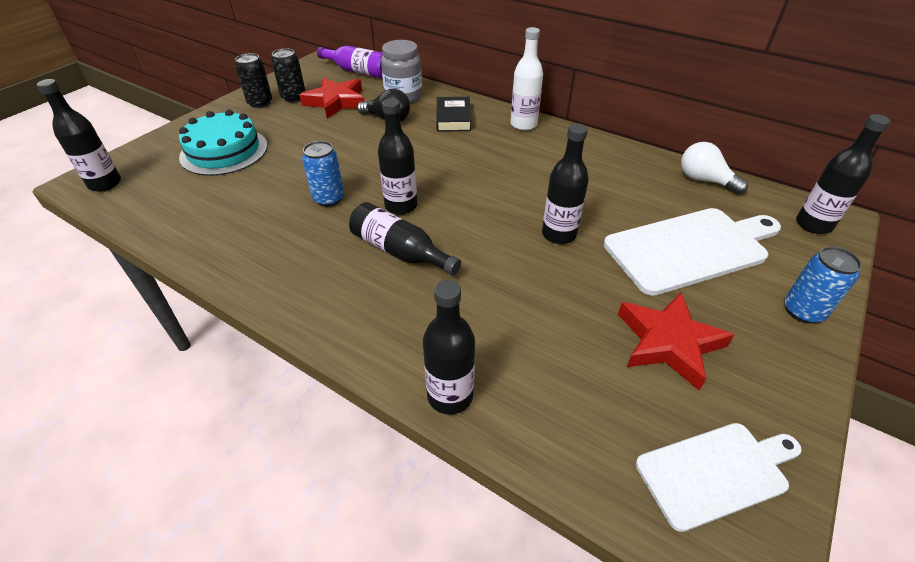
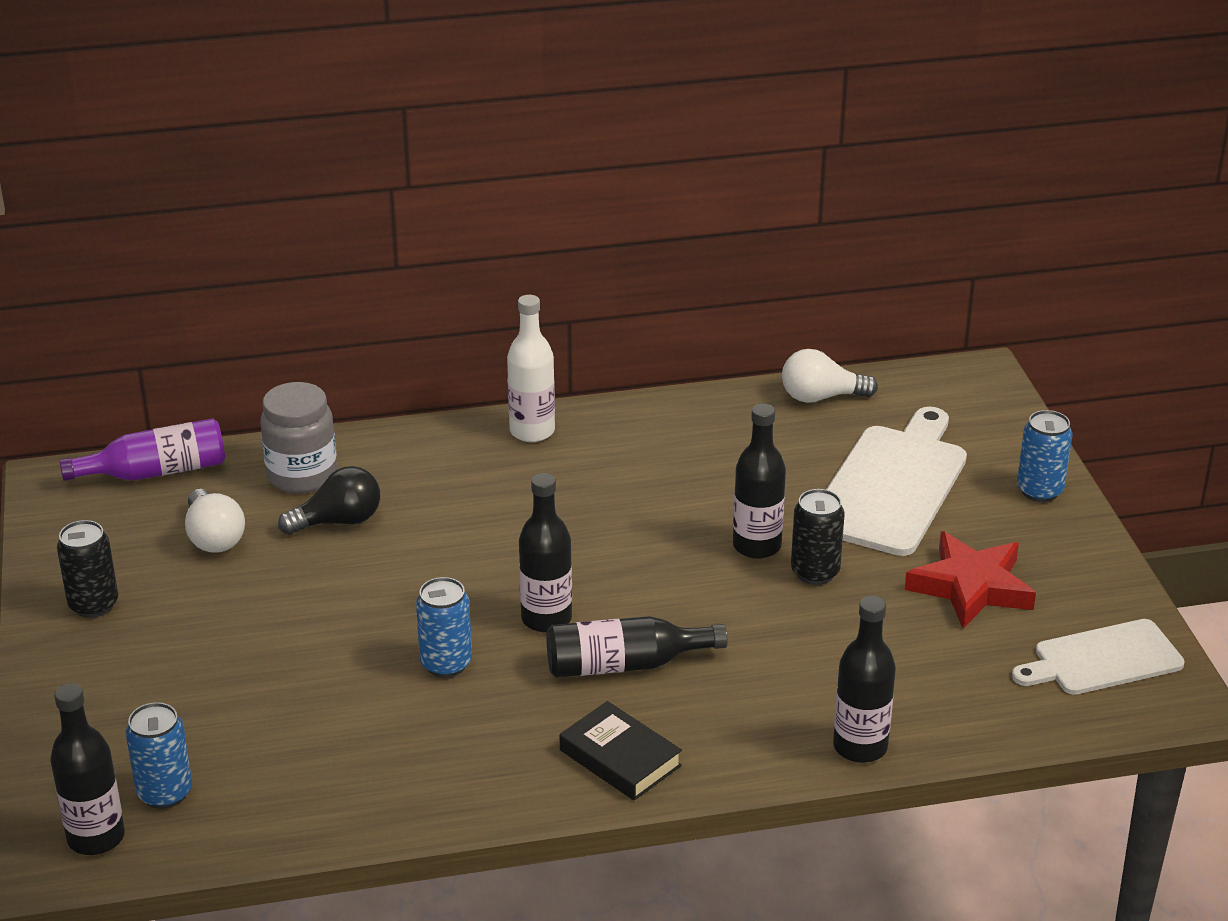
camera: 45 degrees left, 10 degrees down
(152, 182) = (165, 793): none -> blue can
(224, 151) = (184, 697): turquoise cake -> none
(294, 98) = (132, 567): black can -> black can (815, 572)
(336, 102) = (214, 537): red star -> white light bulb
(453, 118) = (428, 471): black book -> black book (620, 758)
(715, 472) = (1102, 659): white cutting board -> white cutting board turned 135 degrees counterclockwise
(813, 224) = (967, 393): black bottle -> none

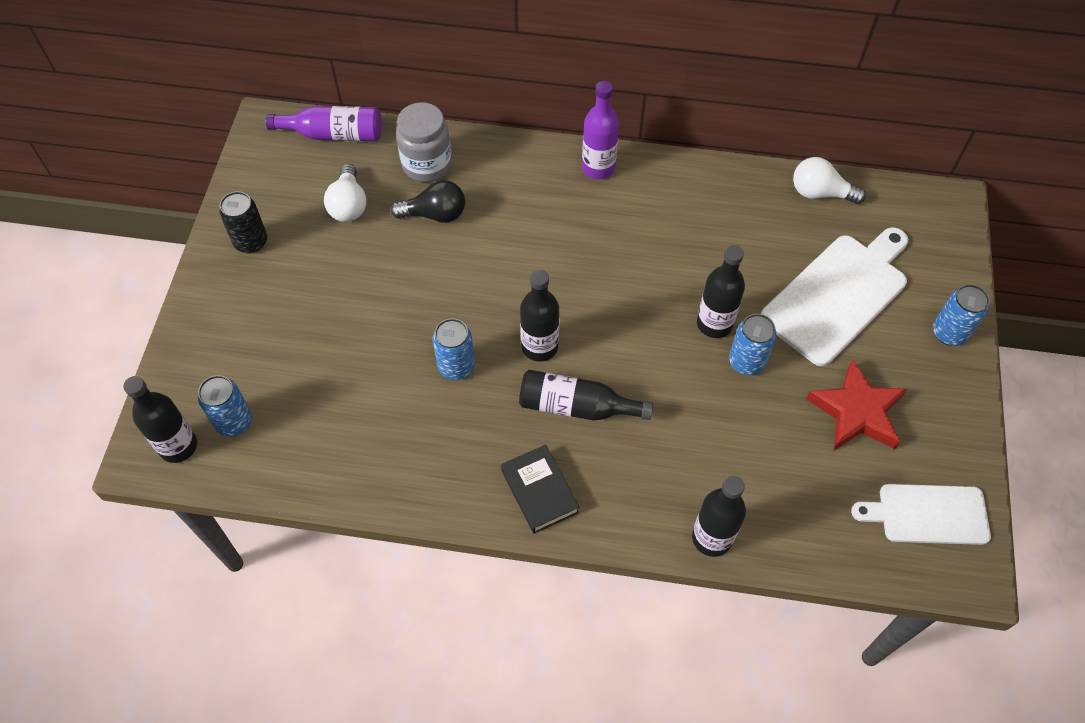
camera: 20 degrees right, 25 degrees up
(532, 431) = (598, 168): white bottle -> purple bottle
(815, 572) = (746, 362): black can -> blue can

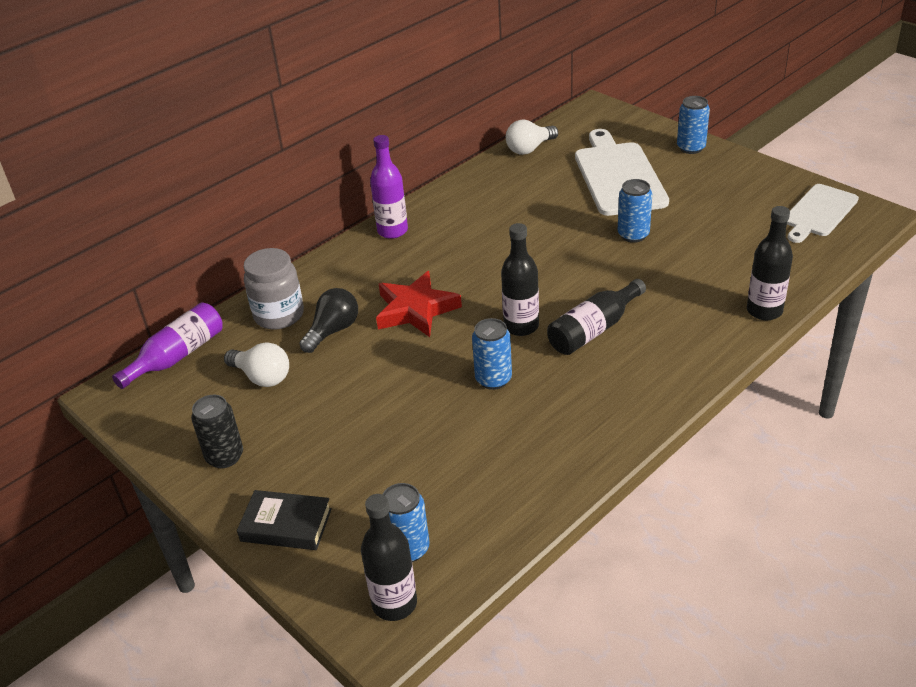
camera: 50 degrees left, 20 degrees down
(539, 491) = (652, 381): black book -> black book (286, 525)
(714, 324) = (587, 235): black bottle -> none
(856, 412) = (717, 207): red star -> red star (416, 310)

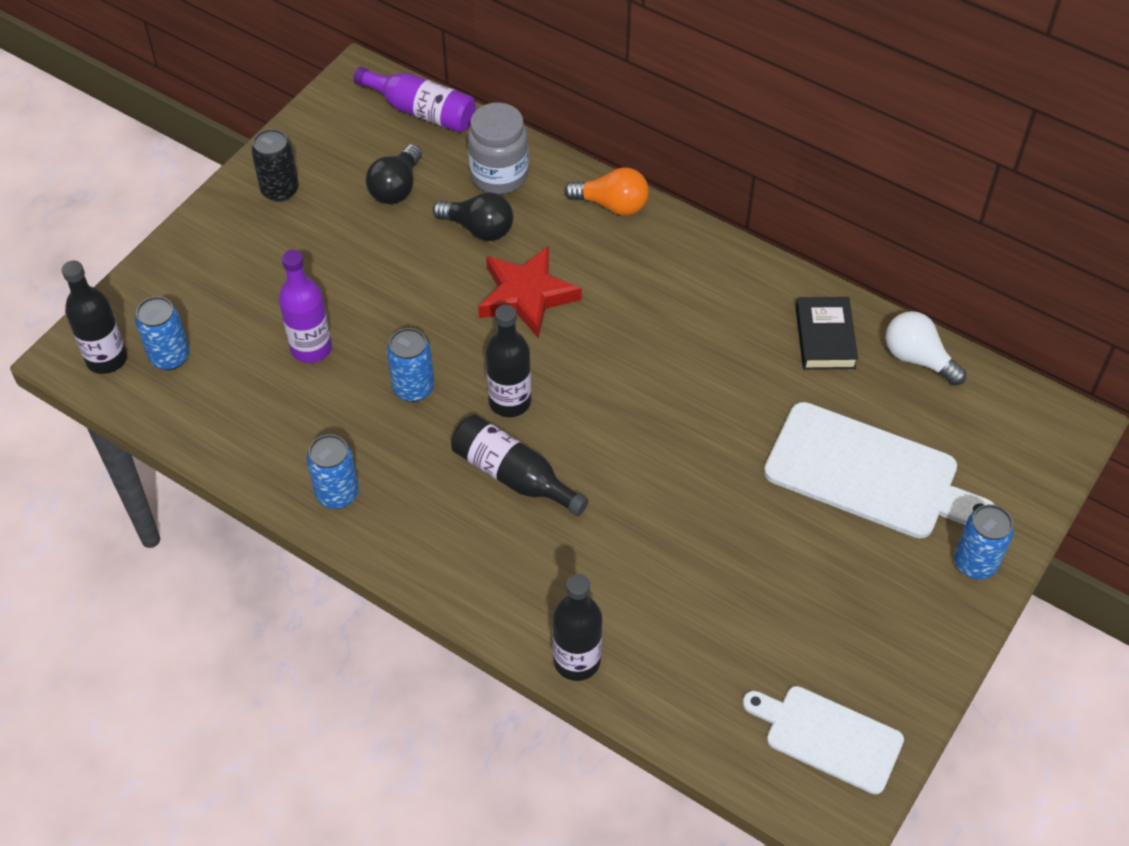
camera: 75 degrees right, 15 degrees up
(262, 377) = (396, 187): white light bulb -> black light bulb
(286, 525) = (196, 259): black book -> black book (825, 338)
(340, 259) = (612, 205): none -> orange light bulb
(392, 231) = (681, 242): purple bottle -> purple bottle (311, 348)
(618, 176) = (869, 473): white cutting board -> white cutting board turned 45 degrees clockwise
(633, 235) = (722, 502): blue can -> blue can (337, 494)

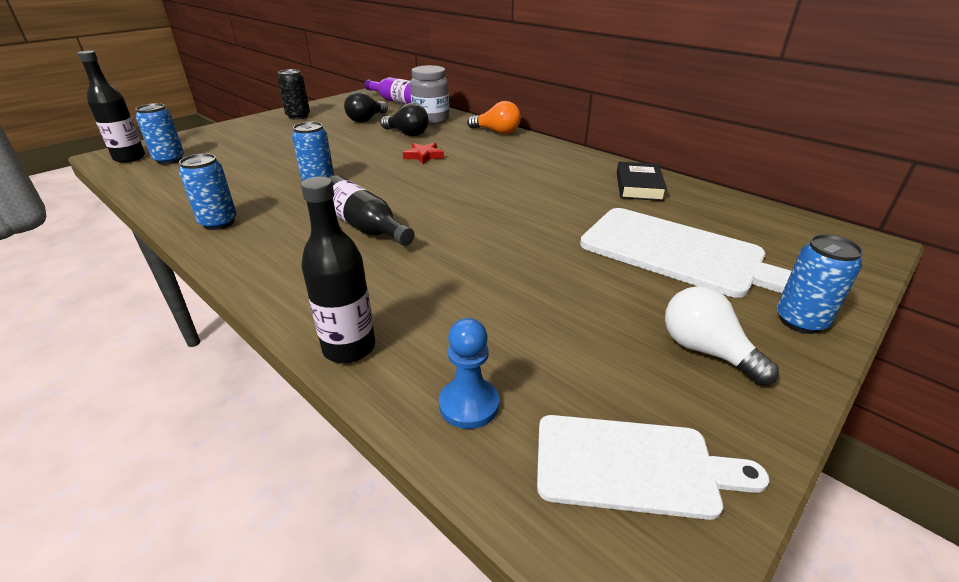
camera: 10 degrees right, 20 degrees down
(311, 348) = (263, 163): purple bottle -> none
(510, 401) = (385, 194): black bottle -> none
(526, 296) = (423, 156): red star -> red star, size x0.55
(698, 704) = (469, 404): none -> blue pawn
(828, 737) = (633, 465): white cutting board -> white cutting board turned 150 degrees clockwise
(917, 358) = (716, 200): white light bulb -> white light bulb (705, 351)

